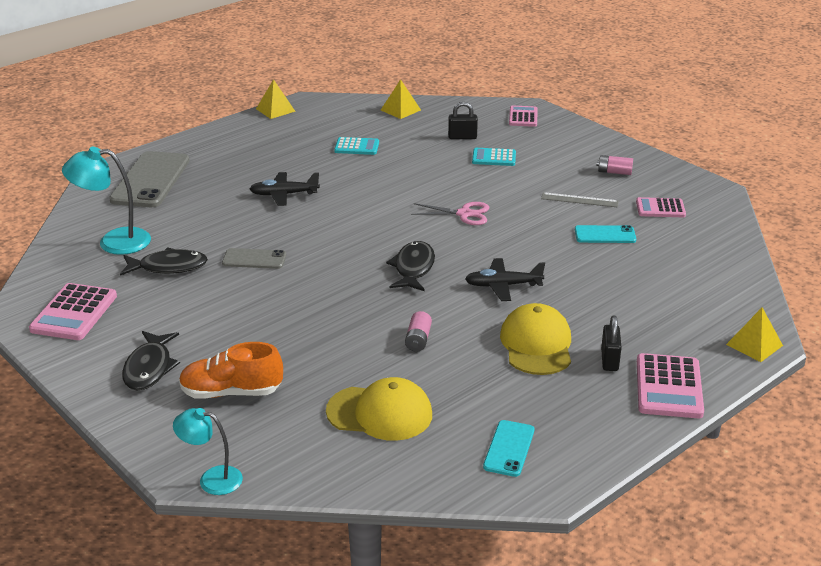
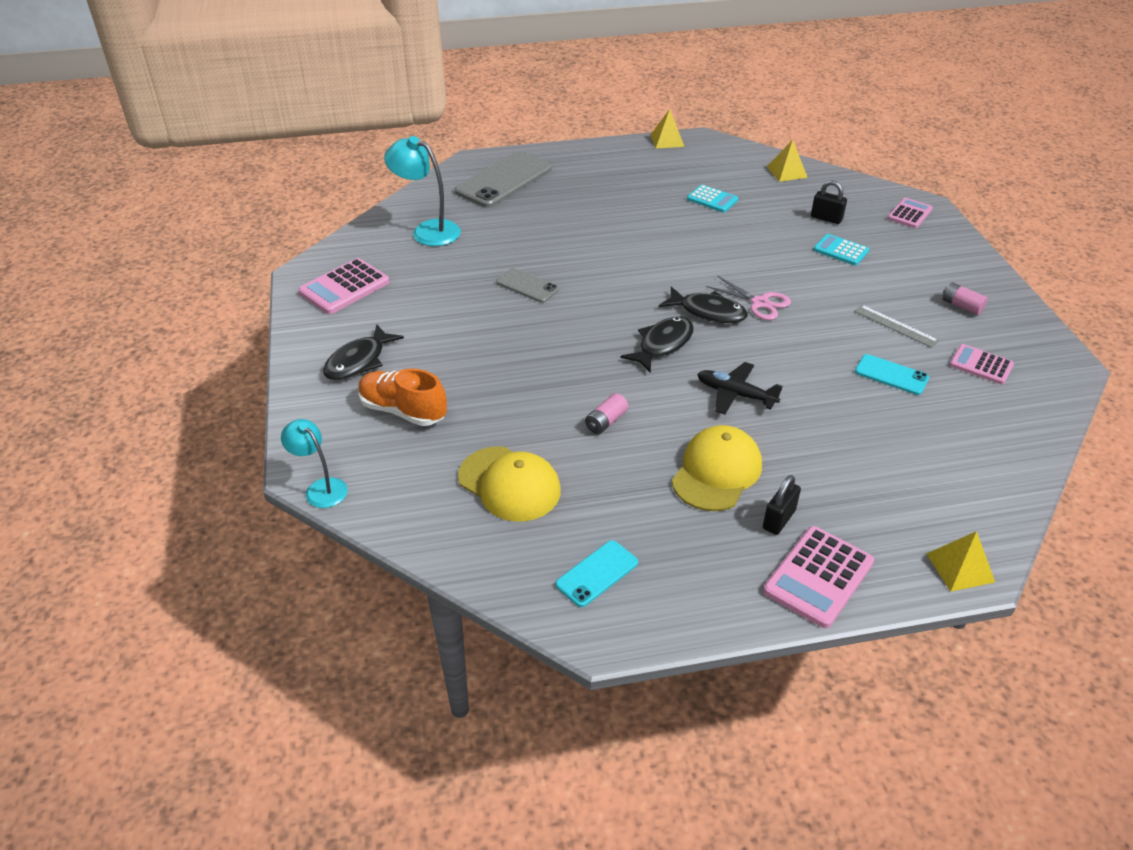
camera: 30 degrees right, 10 degrees up
(168, 267) = (451, 269): black fish -> black fish (708, 312)
(284, 194) = (605, 229): black plane -> none

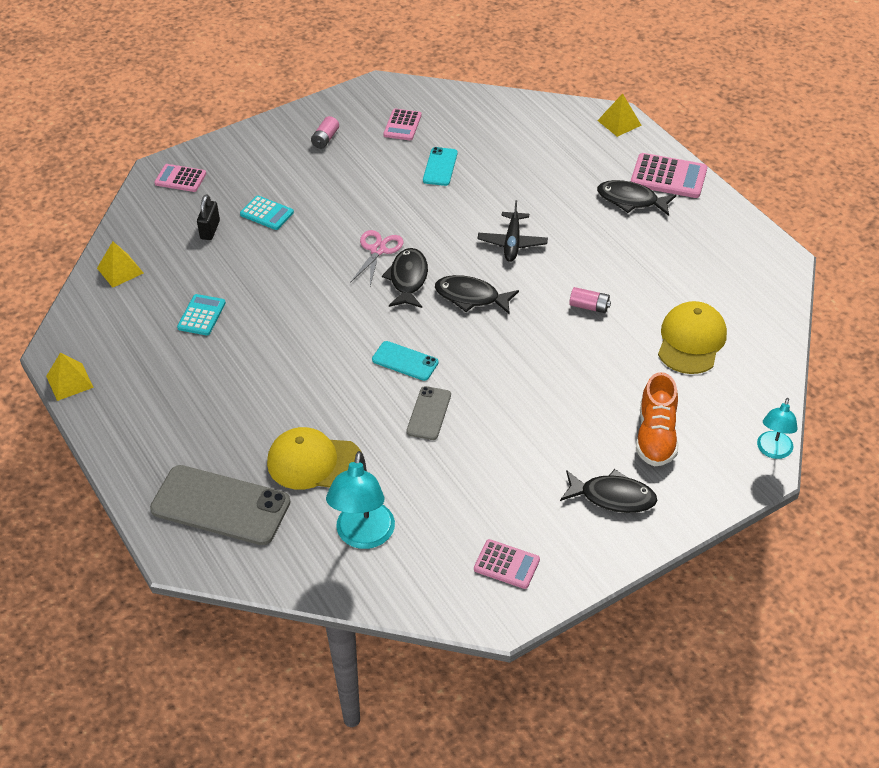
camera: 110 degrees left, 5 degrees up
(344, 287) = (506, 564): pink calculator -> pink calculator, size x0.64
(597, 573) = (738, 273): turquoise phone -> turquoise phone (405, 361)
(716, 472) = (605, 236): yellow cap -> yellow cap (314, 462)
(778, 519) = (631, 200): black padlock -> black fish
(841, 250) = (267, 213): turquoise calculator -> turquoise calculator turned 75 degrees counterclockwise
(895, 326) = (372, 170): grey ruler -> none

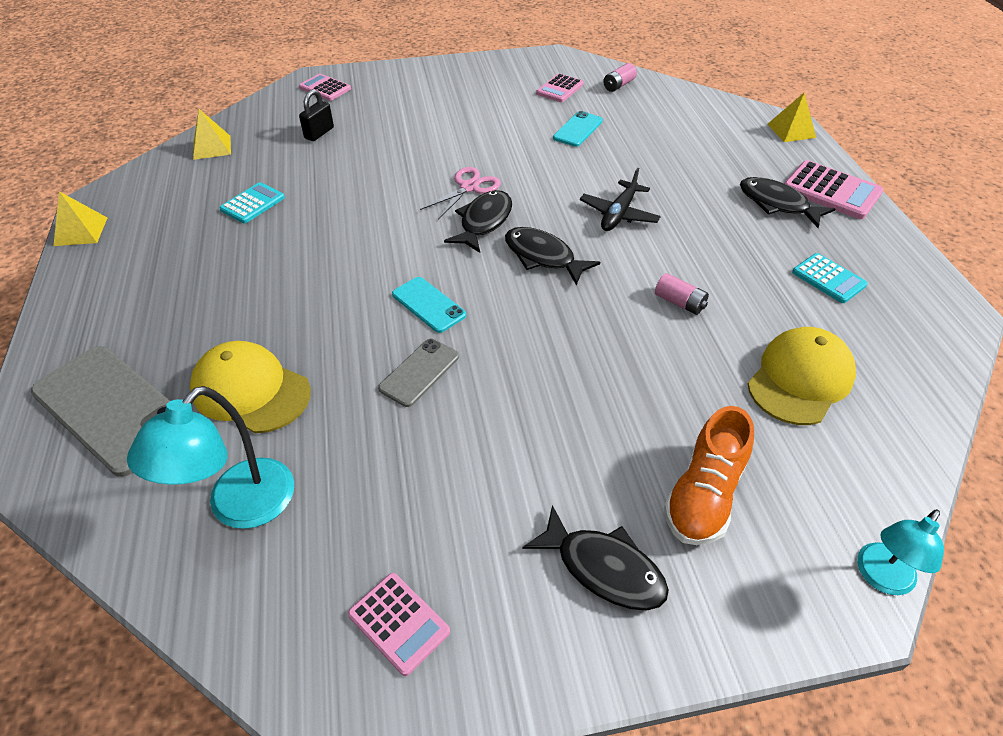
camera: 20 degrees right, 0 degrees up
(267, 213) = (381, 131): turquoise calculator -> turquoise calculator (828, 279)
(325, 139) = (478, 85): pink battery -> pink battery (618, 85)

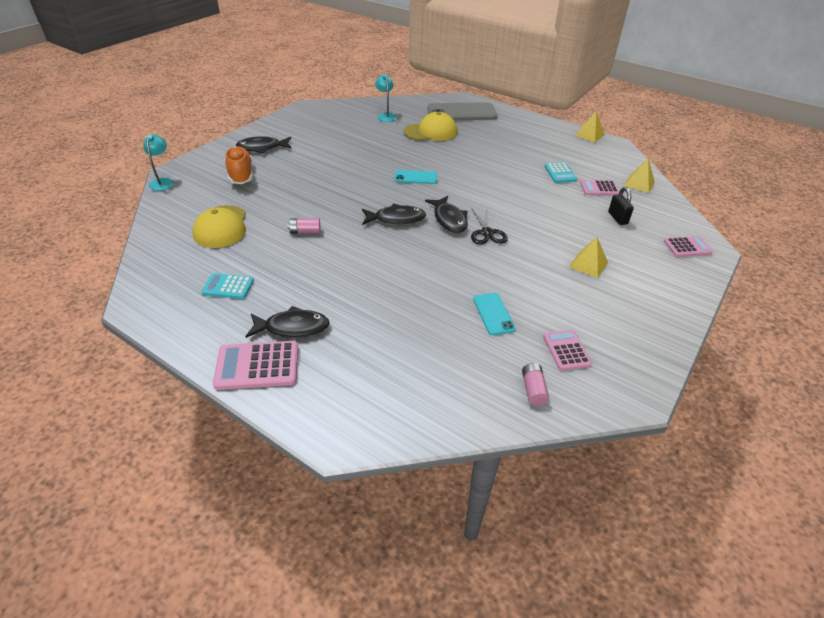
camera: 135 degrees right, 5 degrees down
(240, 507) = (386, 115): turquoise lamp -> turquoise lamp, size x0.64
(399, 623) = (310, 119): pink calculator -> pink calculator (599, 188)
(419, 372) = (384, 159): grey phone -> none
(469, 187) = (487, 233): pink scissors -> black scissors
(619, 214) = (386, 262): black plane -> none
(791, 130) = (331, 428): yellow pyramid -> yellow pyramid (588, 264)

